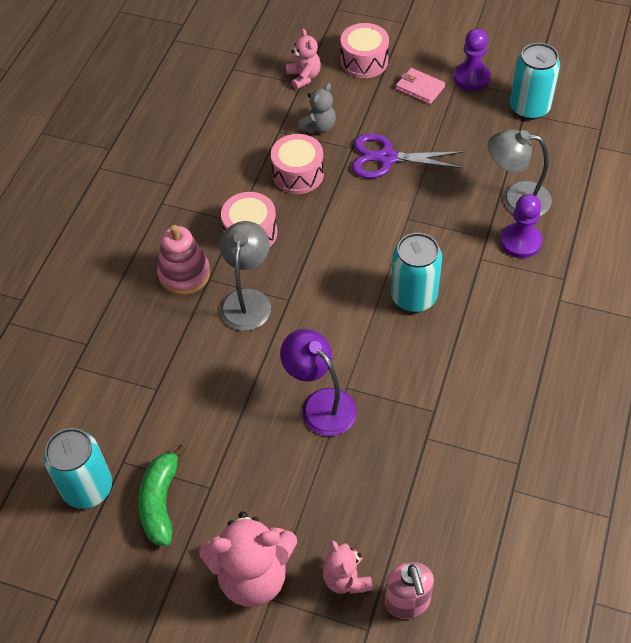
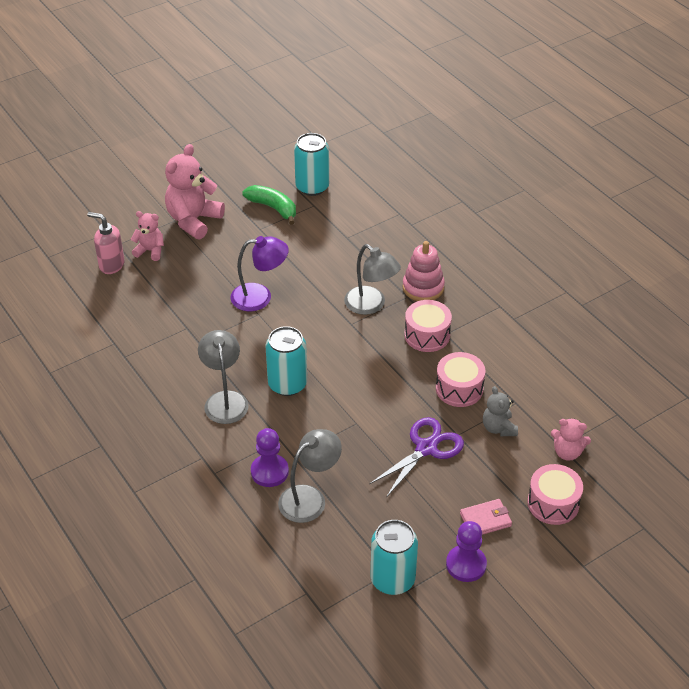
camera: 125 degrees right, 10 degrees down
(481, 331) = (225, 400): none -> grey lamp

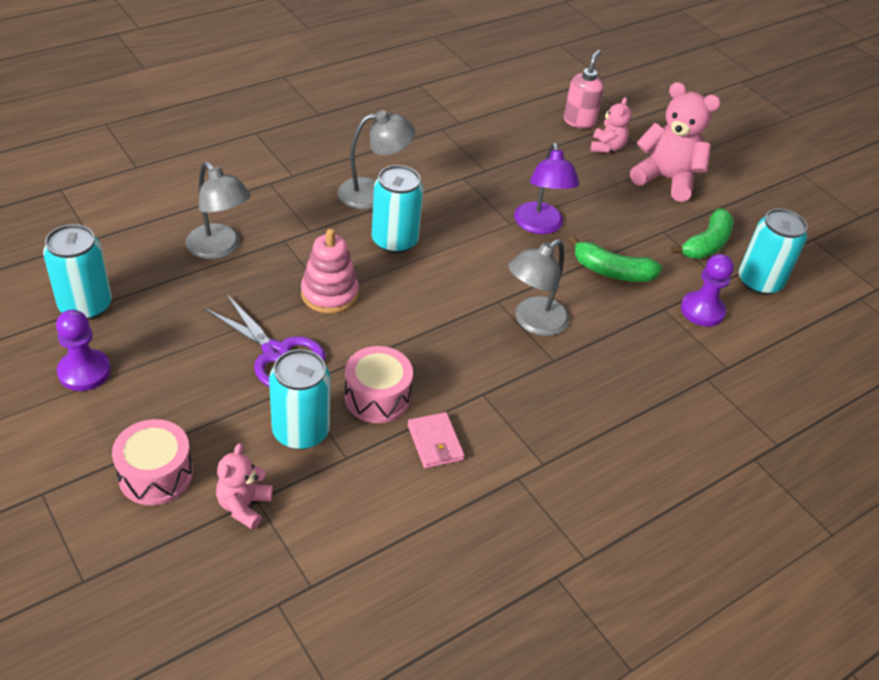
camera: 85 degrees right, 0 degrees up
(269, 472) = (263, 221): purple pawn -> purple pawn (702, 310)
(310, 260) = (612, 271): none -> green banana
(423, 287) = (574, 378): pink stacking toy -> pink stacking toy (329, 294)
(427, 335) = (479, 373): pink drum -> none
(485, 520) = (147, 398): pink wallet -> pink wallet (435, 442)
(498, 428) = (301, 431): grey teddy bear -> turquoise can

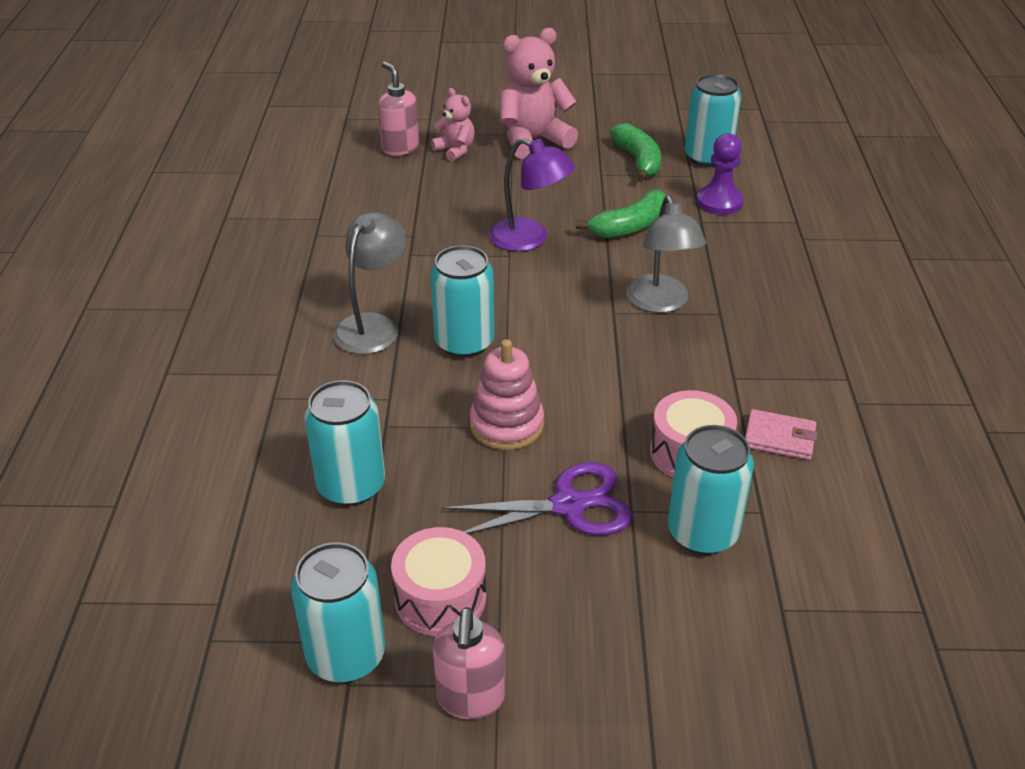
camera: 50 degrees left, 5 degrees down
(84, 371) = (470, 699): purple pawn -> pink soap dispenser
(156, 474) = (694, 688): pink drum -> pink drum (440, 598)
(219, 248) = (351, 486): grey lamp -> turquoise can
(244, 506) = (785, 623): pink teddy bear -> none

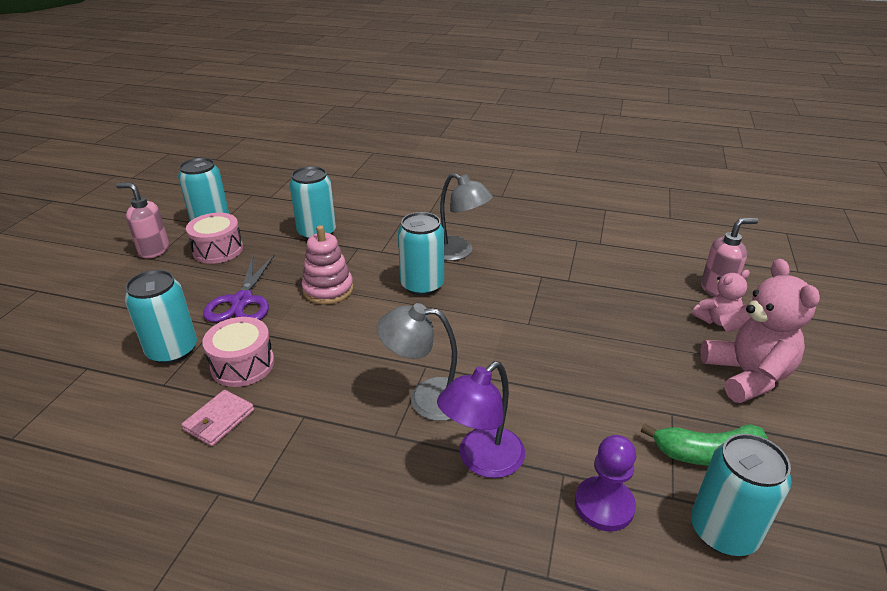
camera: 105 degrees right, 5 degrees down
(529, 239) = (550, 339): purple lamp -> purple lamp (482, 460)
(630, 226) = (561, 410): green banana -> none

